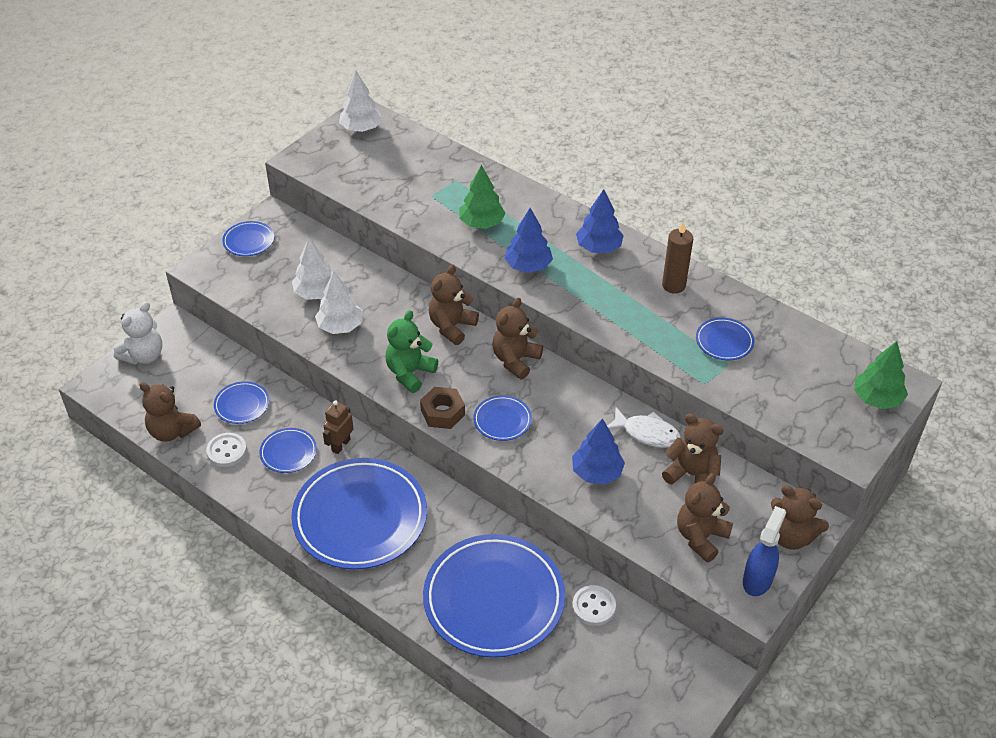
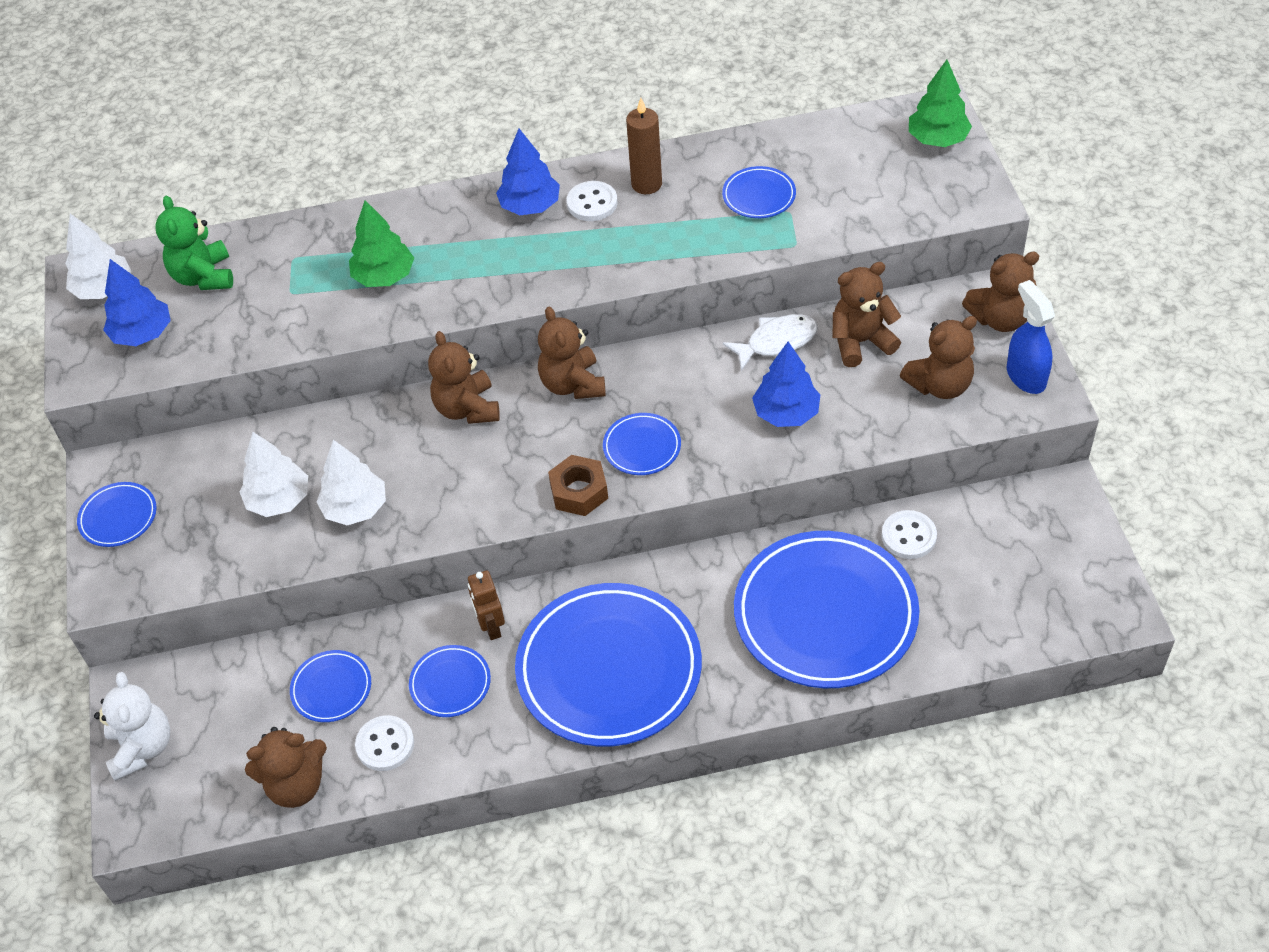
camera: 45 degrees left, 5 degrees up
(410, 373) = (493, 486): green teddy bear -> green teddy bear (203, 276)
(528, 266) = (491, 278): blue tree -> blue tree (142, 334)
(631, 271) = (592, 203): none -> white button
(701, 537) = (939, 385): brown teddy bear -> brown teddy bear turned 105 degrees counterclockwise

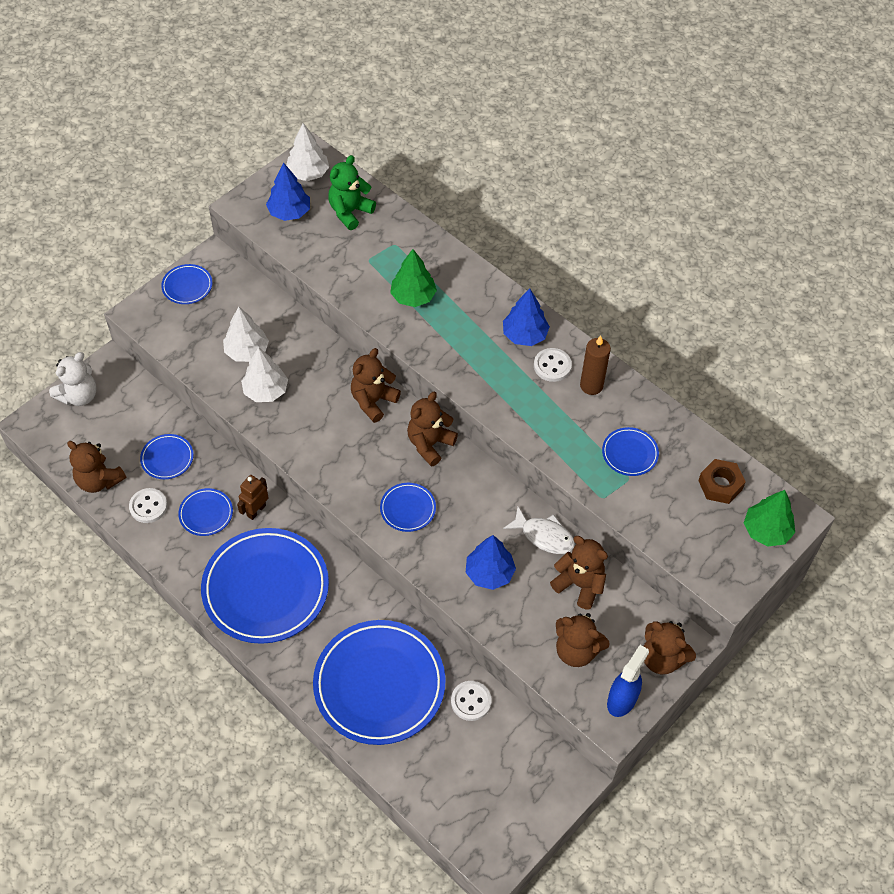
camera: 50 degrees right, 5 degrees up
(579, 491) = (352, 495): brown nut -> brown nut (720, 485)

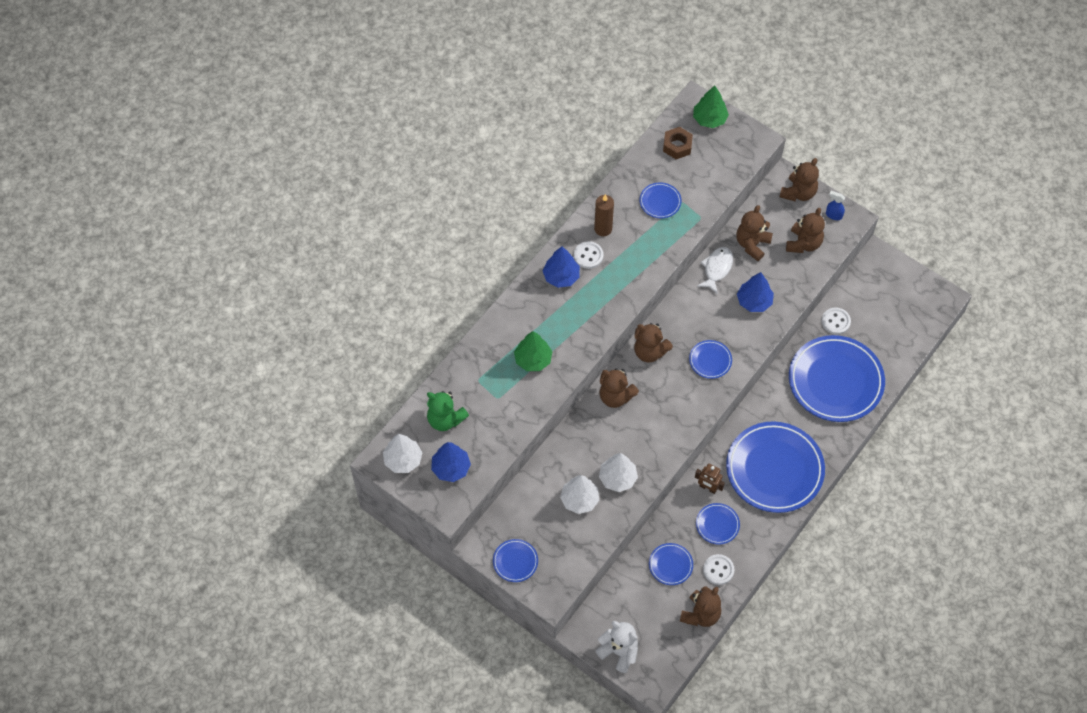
camera: 95 degrees left, 5 degrees up
(622, 699) = (833, 215): blue spray bottle -> blue spray bottle, size x0.63

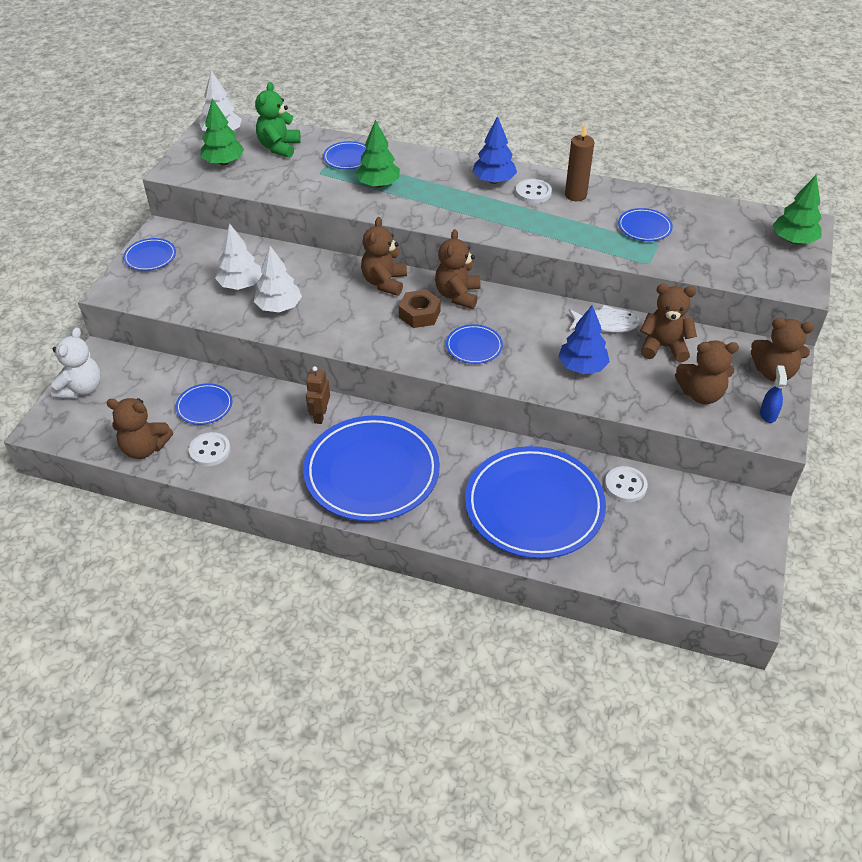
camera: 70 degrees right, 15 degrees down
(451, 468) = (223, 162): blue tree -> green tree
(677, 146) = (732, 224): brown nut -> brown nut (419, 314)
(717, 524) = (272, 435): blue plate -> blue plate (348, 158)

